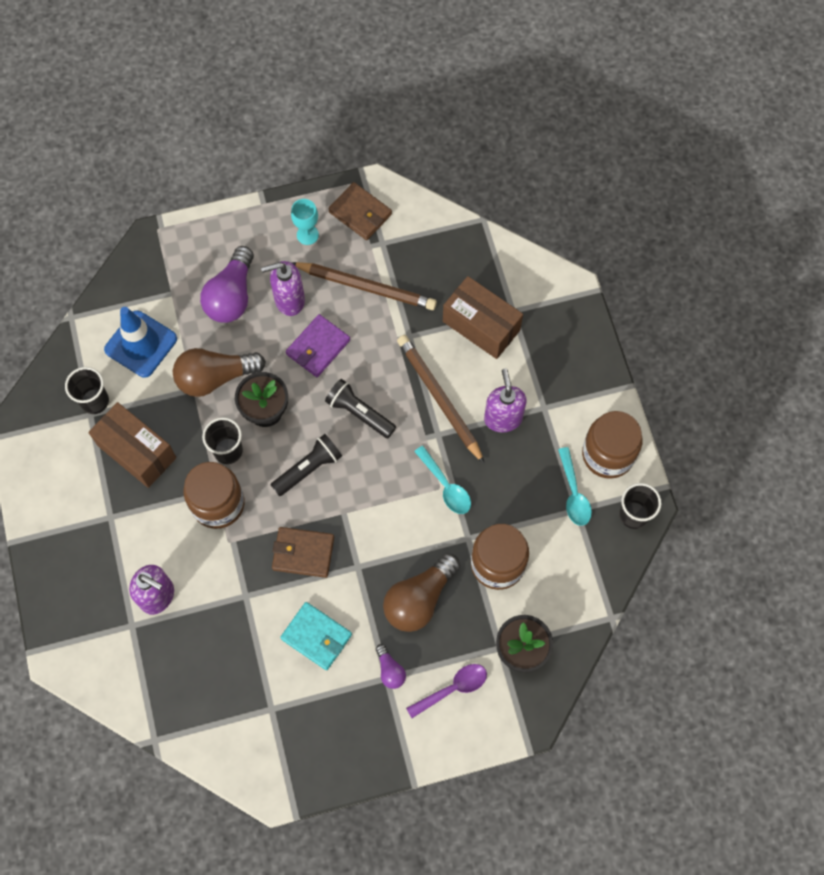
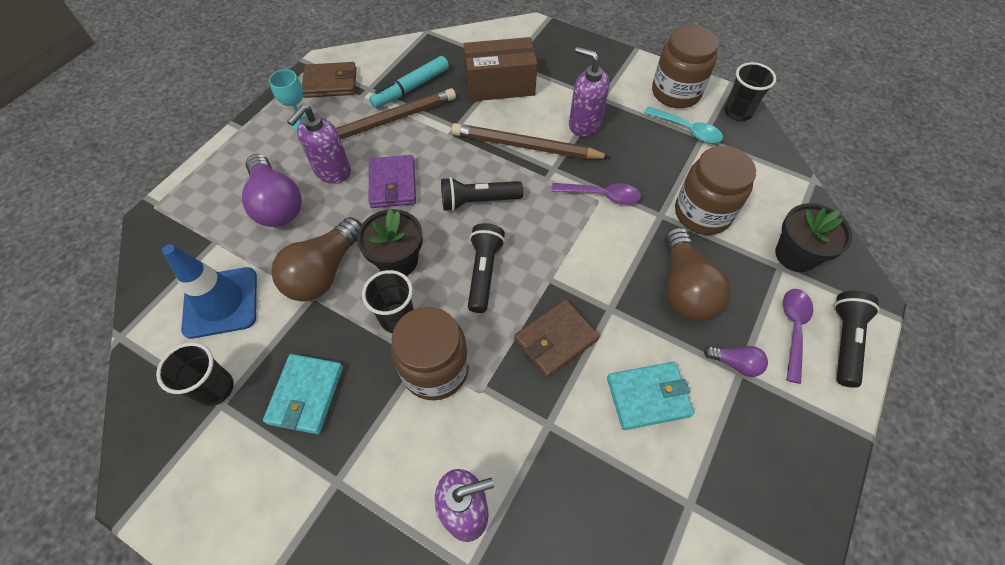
camera: 45 degrees left, 10 degrees down
(137, 451) = (306, 395): brown box -> turquoise wallet
(412, 270) = (411, 88): none -> turquoise marker
(446, 486) = (601, 195): turquoise spoon -> purple spoon
(474, 726) = (844, 341): none -> black flashlight

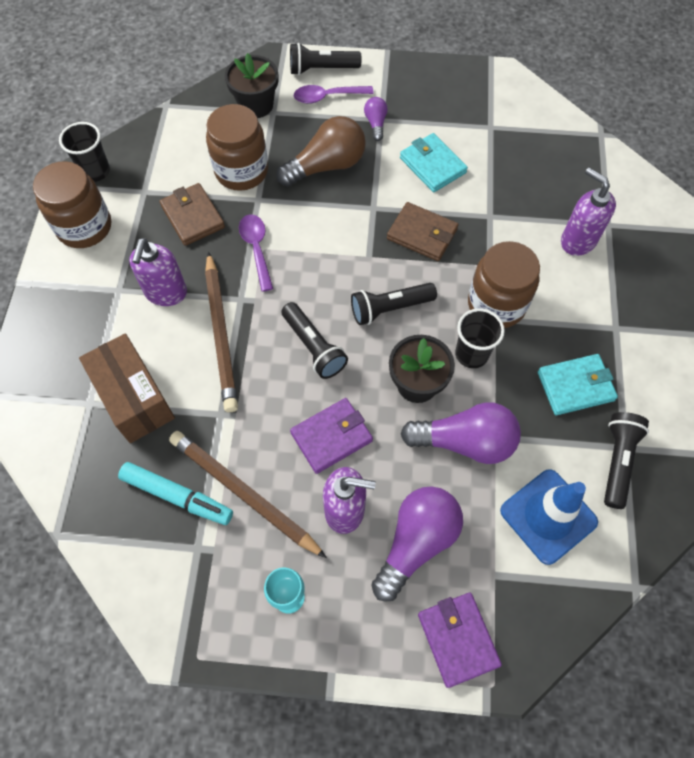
camera: 115 degrees left, 5 degrees up
(197, 200) = (458, 639): none -> purple wallet
(215, 388) = (617, 461): black cup -> black flashlight
(324, 272) = (465, 441): brown light bulb -> purple light bulb
(330, 83) = (206, 604): brown wallet -> brown wallet (193, 217)
(687, 130) = (138, 205): turquoise spoon -> none

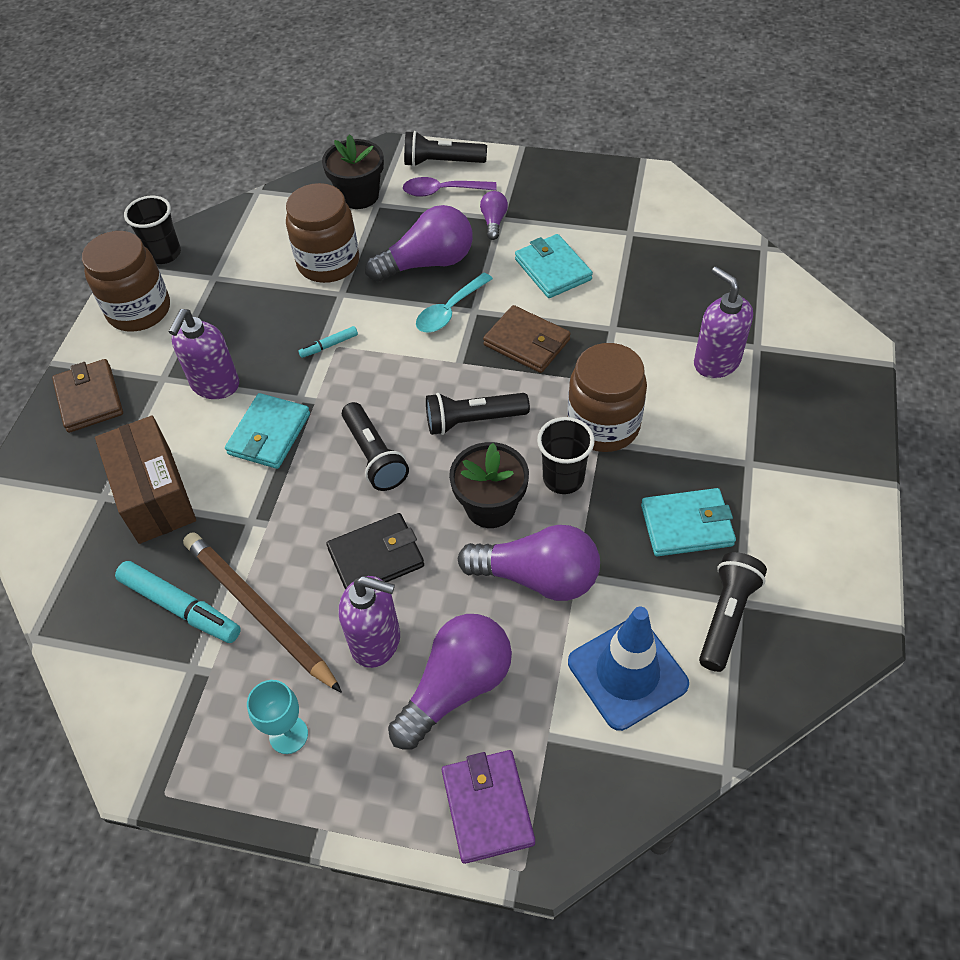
camera: 10 degrees right, 10 degrees down
(193, 217) = (263, 307): brown wallet -> brown wallet (89, 399)
(221, 334) = (269, 434): brown pencil -> turquoise wallet
(256, 249) = (329, 345): purple spoon -> turquoise marker
(326, 166) = (427, 263): brown light bulb -> purple light bulb
(331, 437) = (376, 557): purple wallet -> black wallet
(353, 209) = (449, 311): none -> turquoise spoon

